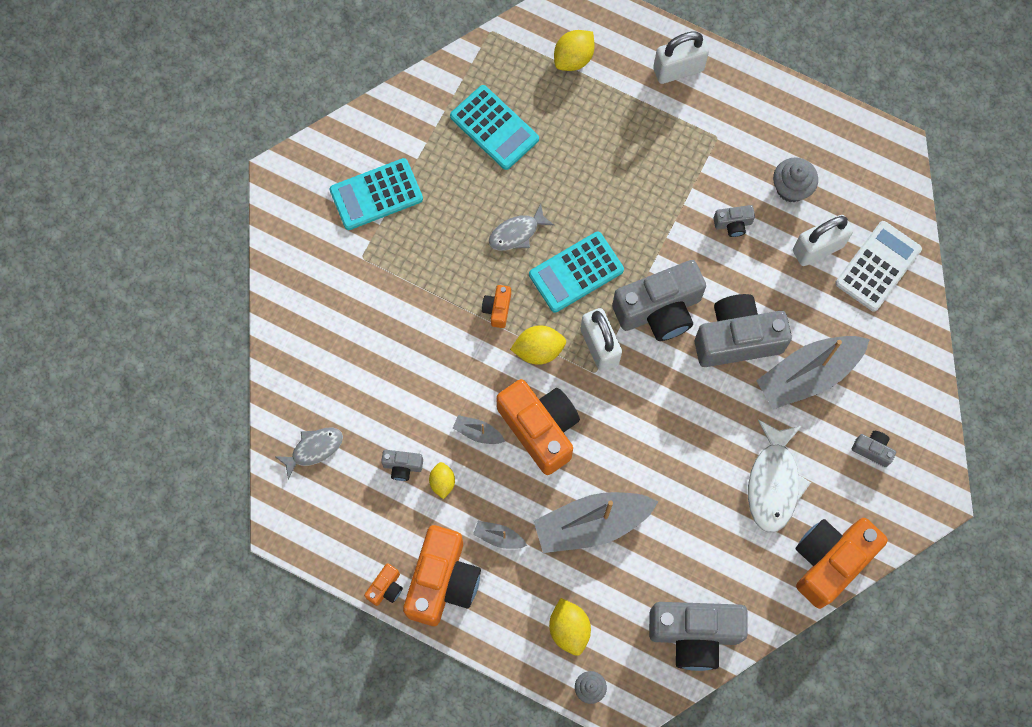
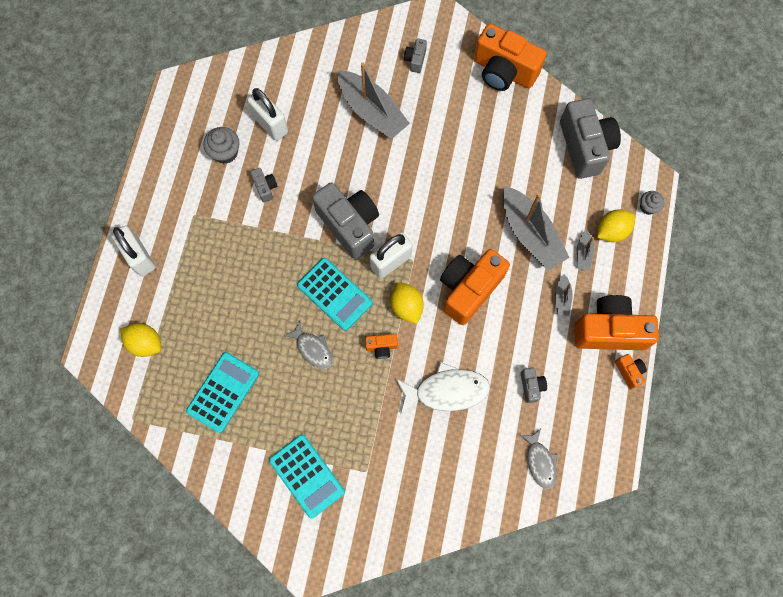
camera: 105 degrees left, 0 degrees up
(314, 449) = (540, 462): grey fish -> grey fish turned 150 degrees counterclockwise
(386, 588) = (629, 372): orange camera -> orange camera turned 45 degrees clockwise
(442, 482) = (534, 352): yellow lemon -> none
(478, 432) = (486, 335): grey boat -> grey boat (583, 253)
(737, 339) = (357, 165): grey camera -> none
(773, 483) = (459, 118): white fish -> white fish (447, 390)
(878, 266) = (275, 81): white calculator -> none

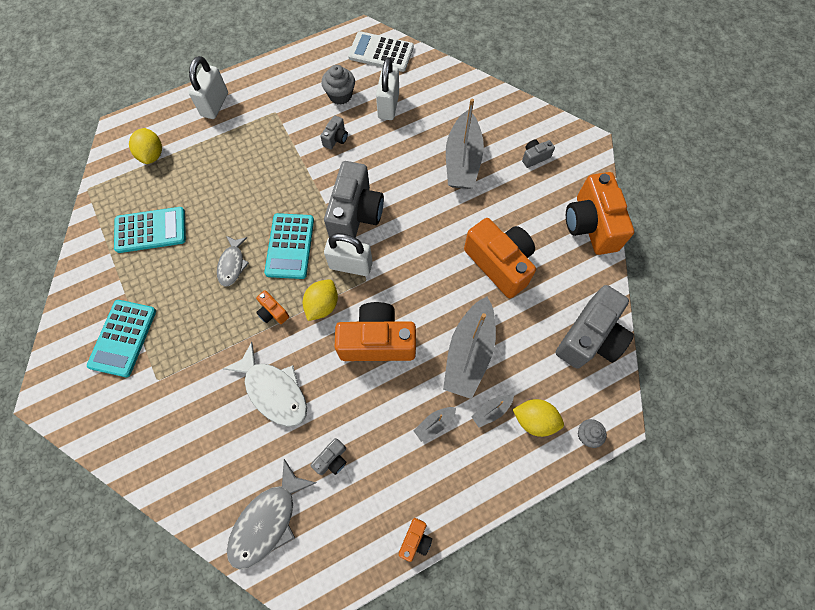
camera: 50 degrees right, 5 degrees down
(211, 89) = (381, 52): none -> white calculator
(540, 462) = (267, 521): grey fish -> grey fish, size x1.62
(609, 330) = (439, 490): orange camera -> orange camera (499, 264)

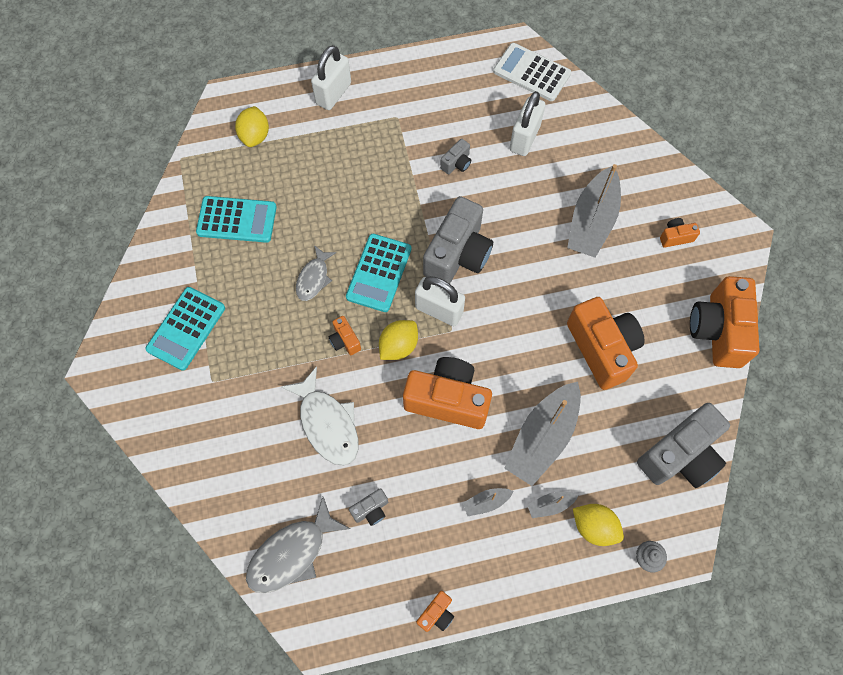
camera: 15 degrees right, 0 degrees up
(340, 95) = (473, 114): grey cupcake -> none
(534, 157) = (675, 237): grey camera -> orange camera

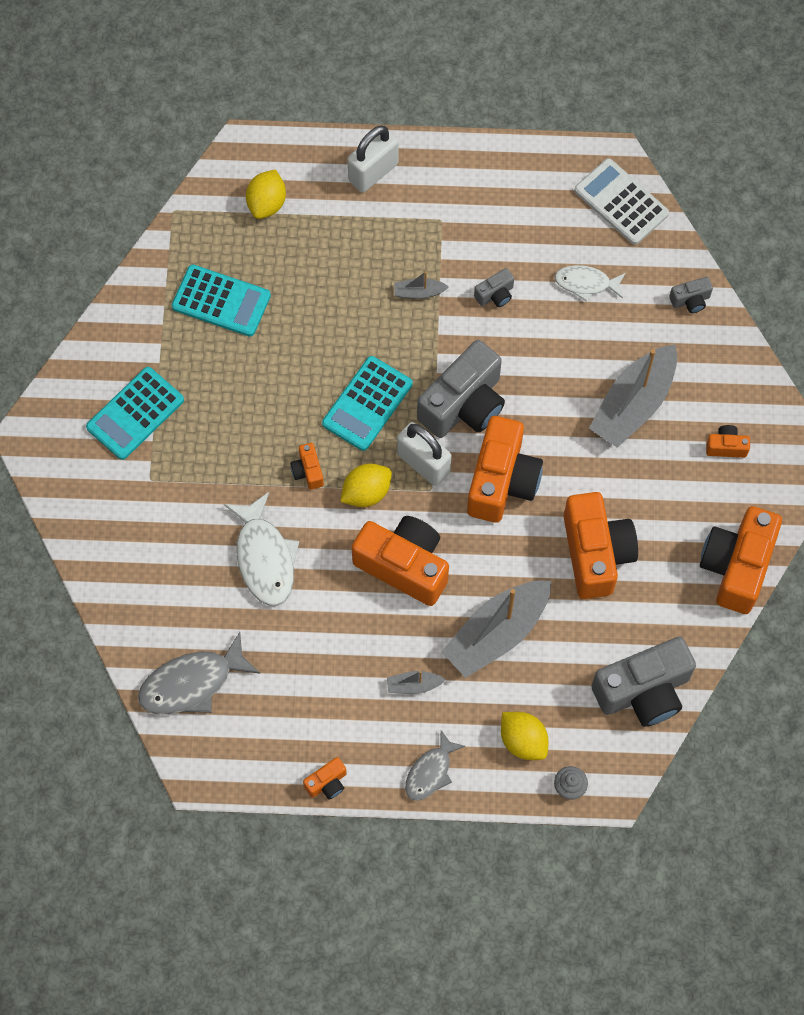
camera: 15 degrees right, 0 degrees up
(314, 278) = (291, 391): grey fish -> grey fish (430, 772)
(371, 510) = (287, 660): grey camera -> grey camera (690, 300)
(507, 308) = (502, 481): none -> orange camera
(524, 138) = (586, 283): white padlock -> white fish
(550, 505) = (482, 706): grey boat -> grey boat (419, 292)

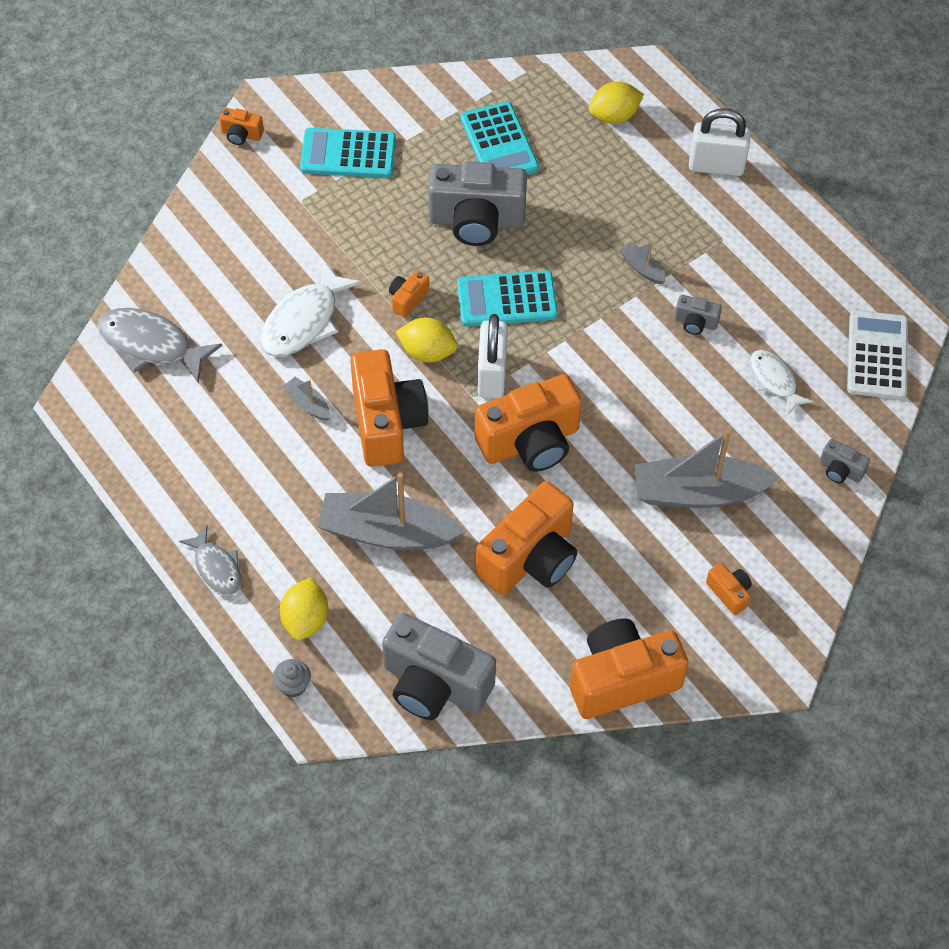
camera: 50 degrees right, 10 degrees down
(327, 783) = (143, 498): orange camera -> orange camera (241, 135)
(413, 685) = (285, 502): grey boat -> grey boat (308, 404)
(430, 772) = (217, 568): grey fish -> grey fish turned 120 degrees counterclockwise
(464, 404) = (573, 368): grey camera -> grey camera (476, 220)

